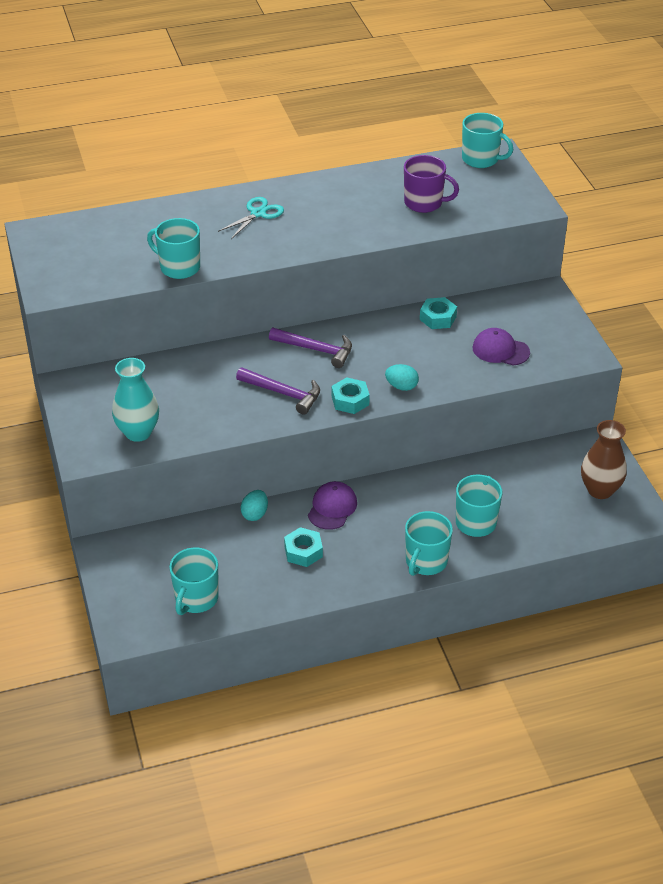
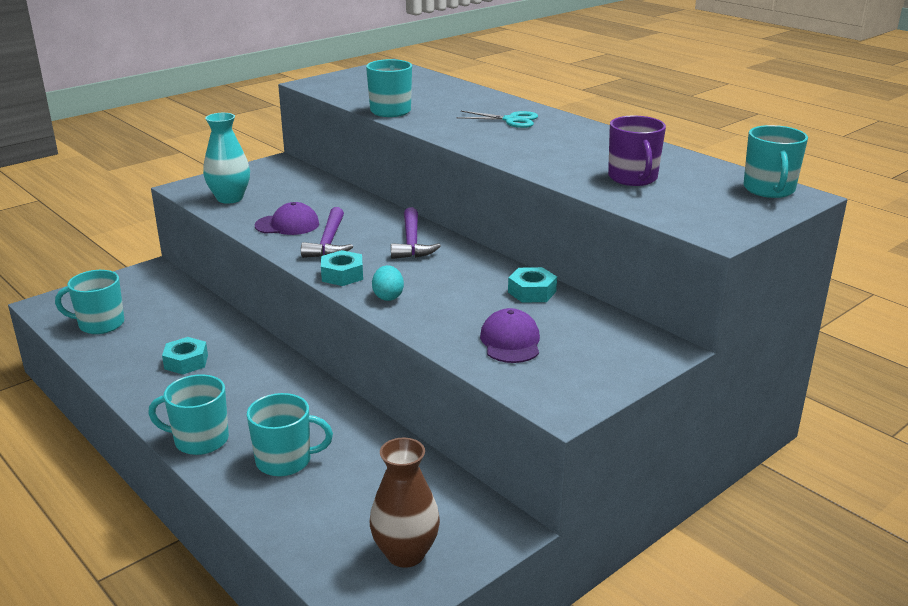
camera: 65 degrees right, 15 degrees down
(255, 514) = (230, 324): turquoise egg -> none
(332, 507) = (260, 362): purple cap -> purple cap (287, 225)

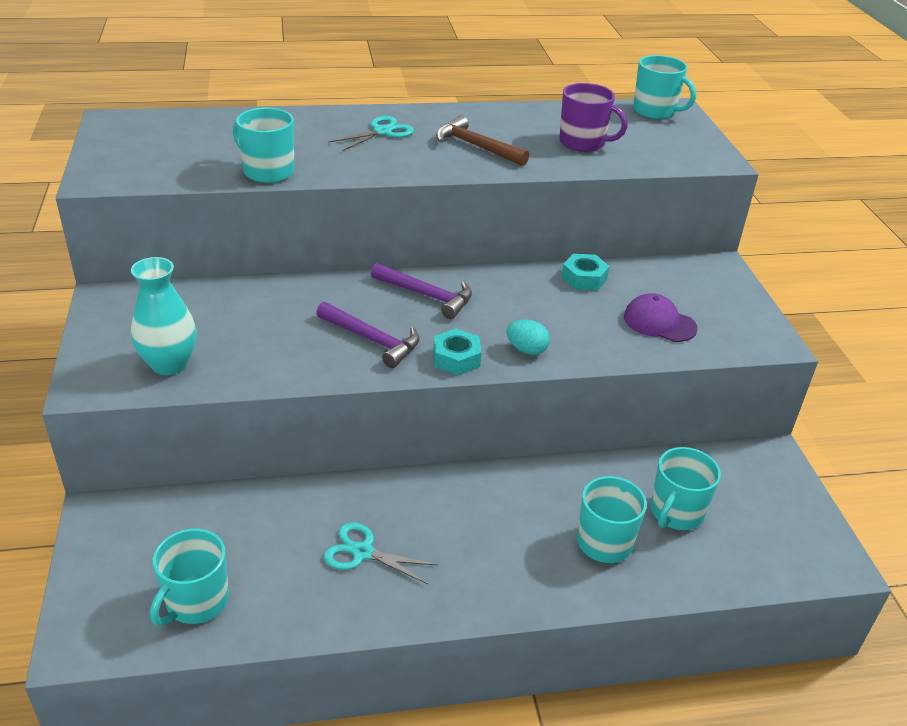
camera: 60 degrees left, 10 degrees up
(186, 362) = (362, 552): turquoise nut -> turquoise scissors
(200, 440) = (528, 589): turquoise mug -> turquoise mug (676, 512)
(287, 225) = (297, 350): purple cap -> none
(405, 553) = (776, 519): brown vase -> none
(546, 149) = (476, 146): none -> brown hammer

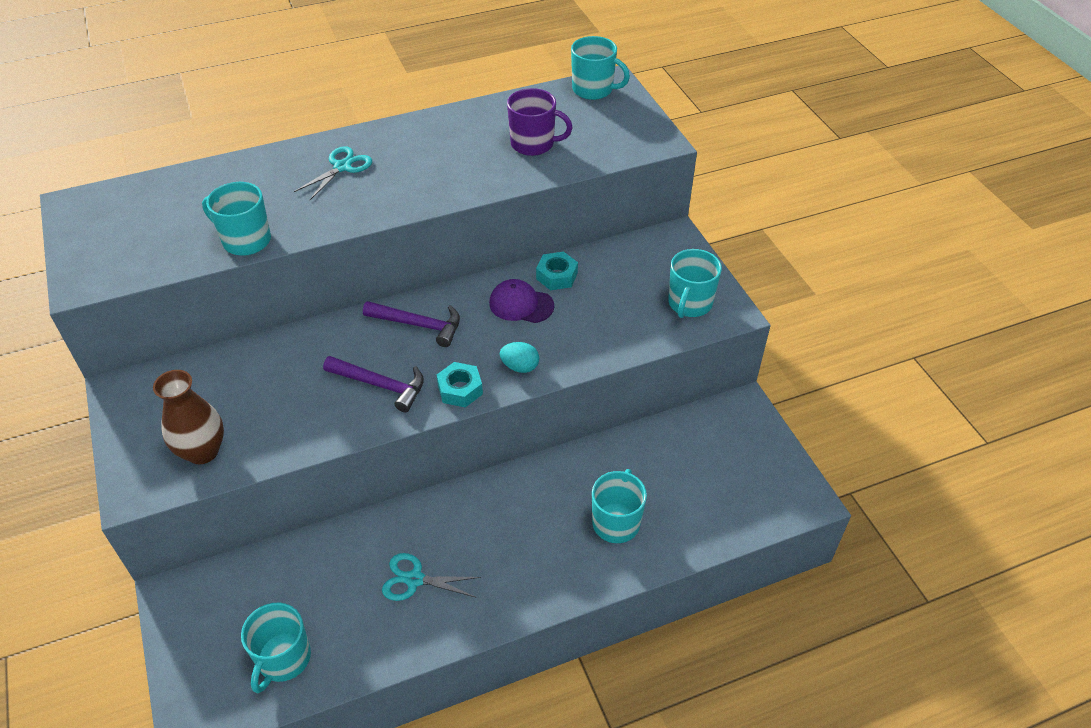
camera: 10 degrees left, 10 degrees up
(169, 364) = (202, 451): turquoise vase -> brown vase
(476, 146) = (435, 168): brown hammer -> none
(659, 322) = (630, 312): purple cap -> purple cap (521, 304)
(676, 512) = (670, 481): turquoise mug -> turquoise mug (689, 304)

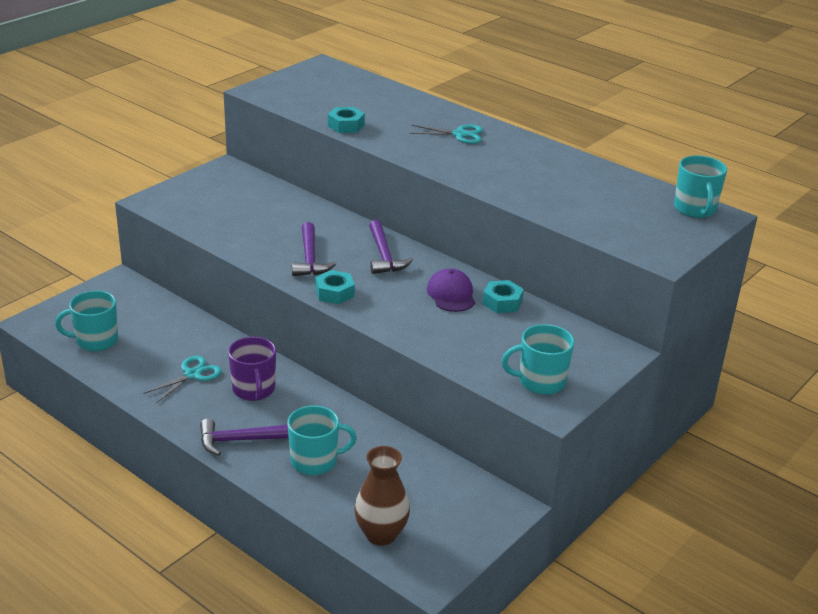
camera: 60 degrees right, 15 degrees down
(202, 451) = (198, 212): brown vase -> brown vase (381, 534)
(245, 240) = (346, 125): turquoise mug -> turquoise nut
(414, 579) = (192, 374): turquoise scissors -> turquoise scissors turned 60 degrees clockwise
(520, 367) = (382, 313): turquoise egg -> none
(533, 144) = (582, 200): purple mug -> purple mug (254, 390)
(552, 572) = (242, 440): none -> purple hammer

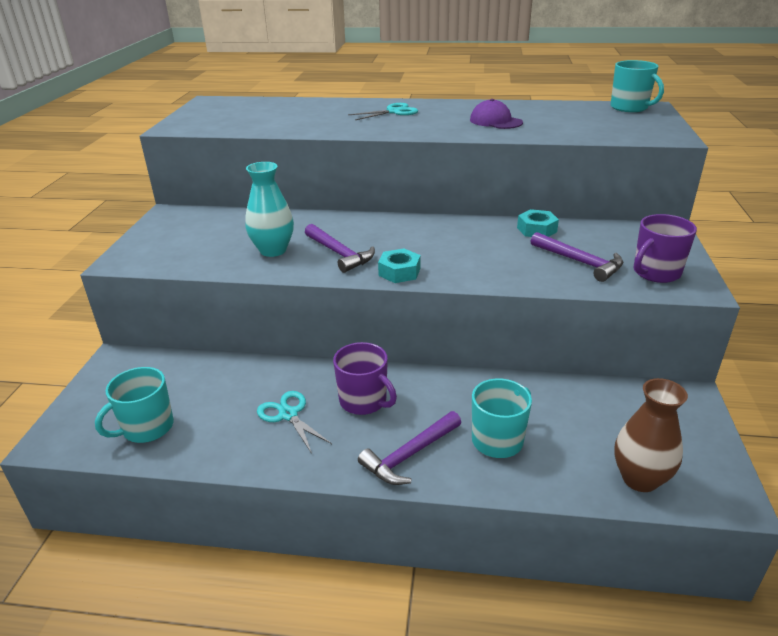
camera: 30 degrees left, 0 degrees up
(192, 374) = (288, 414): turquoise scissors -> turquoise scissors turned 45 degrees counterclockwise
(264, 235) = (273, 250): none -> turquoise vase
(346, 125) = (292, 129): turquoise nut -> none
(384, 255) = (399, 230): purple hammer -> purple hammer (580, 262)
(451, 294) = (492, 238): purple cap -> purple cap (495, 121)
(540, 382) = (655, 273): turquoise mug -> purple mug

